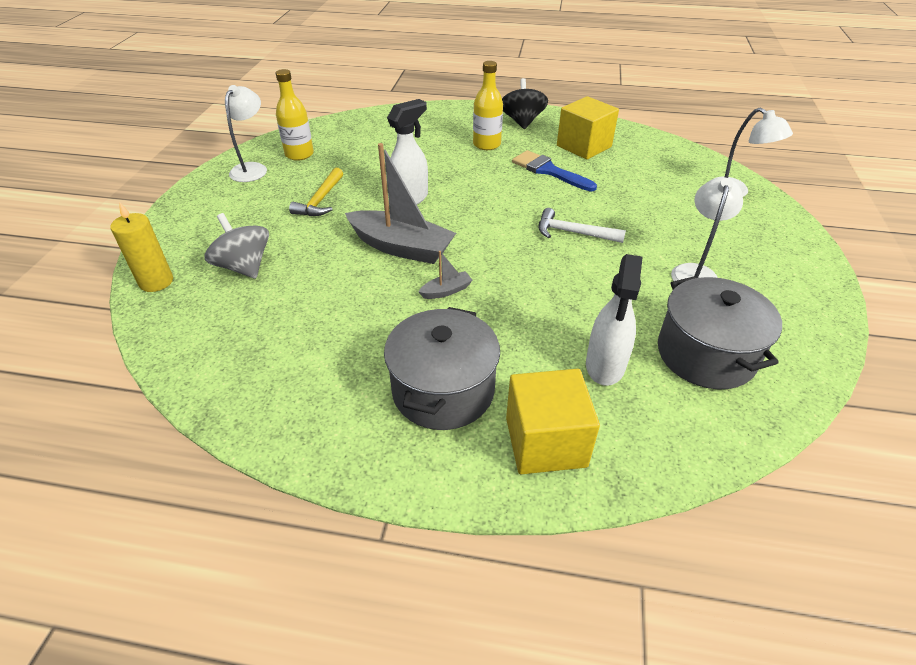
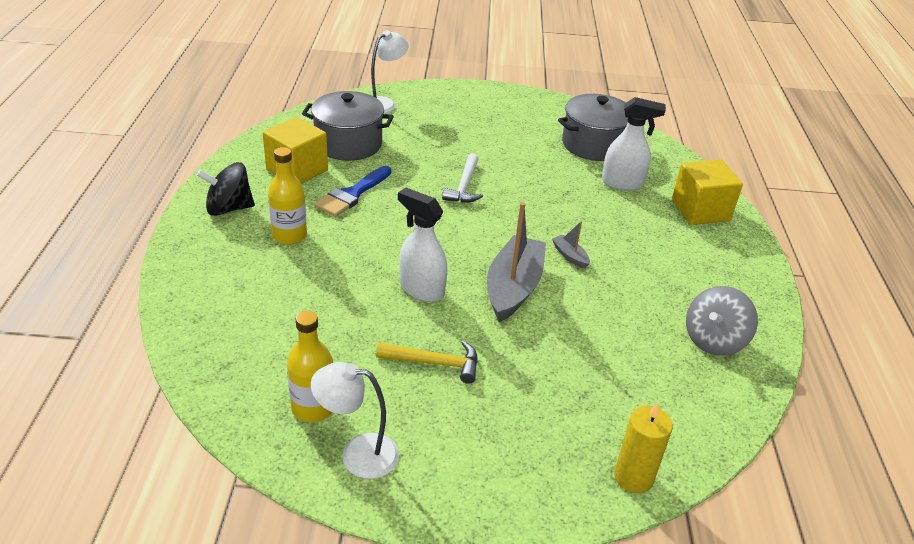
camera: 100 degrees left, 5 degrees down
(244, 267) = (581, 403): grey spinning top -> grey spinning top (714, 340)
(443, 390) = (681, 253): grey pot -> grey pot (348, 144)
(695, 272) = (505, 136): white lamp -> none

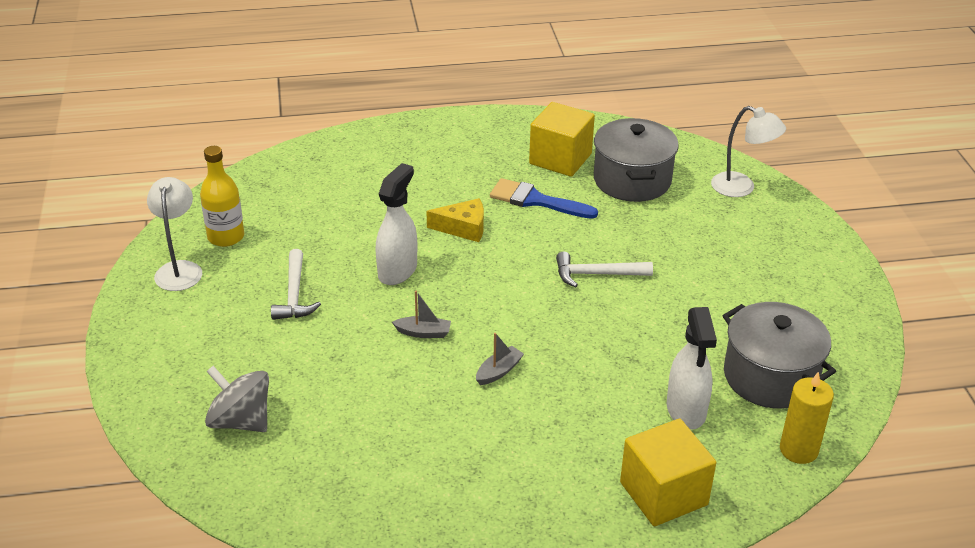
camera: 80 degrees right, 0 degrees up
(229, 208) = (473, 136): black spinning top -> none
(289, 235) = (448, 178): yellow bottle -> none
(373, 240) = (463, 228): none -> yellow cheese
(434, 363) = (294, 294): yellow hammer -> white hammer
(513, 288) = (423, 333): grey boat -> grey boat, size x0.44
(633, 477) = (172, 437): yellow candle -> yellow candle (798, 450)
(714, 340) = (386, 502): grey spinning top -> grey spinning top (241, 421)

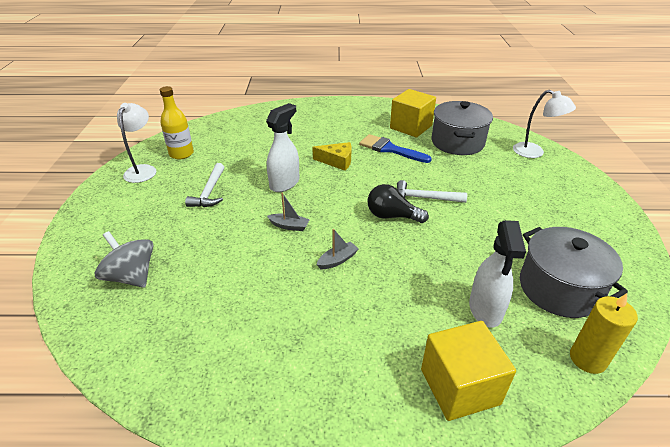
camera: 10 degrees right, 0 degrees up
(557, 305) = (392, 216): none -> black light bulb

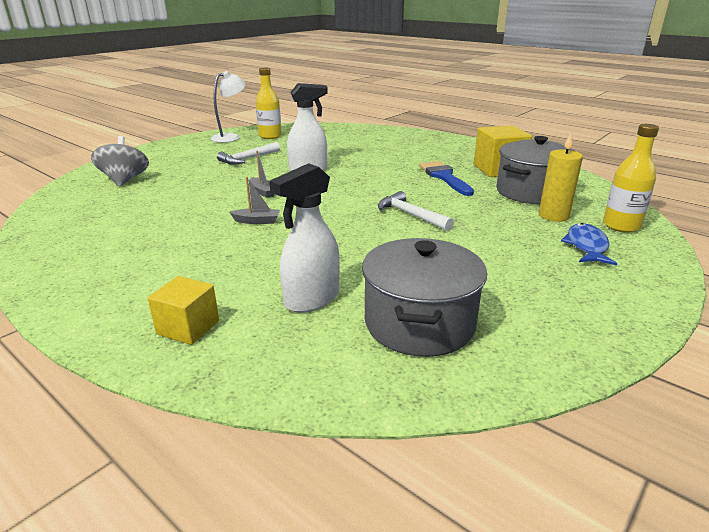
camera: 40 degrees right, 10 degrees down
(337, 161) = (378, 170): yellow cheese -> none
(392, 216) = (355, 214): black light bulb -> none
(459, 386) = (188, 327): yellow cube -> yellow cube, size x0.63
(534, 153) = (621, 226): white lamp -> yellow bottle
(542, 178) = (586, 246): none -> blue fish
(587, 359) = (337, 381): yellow candle -> yellow candle (553, 216)

